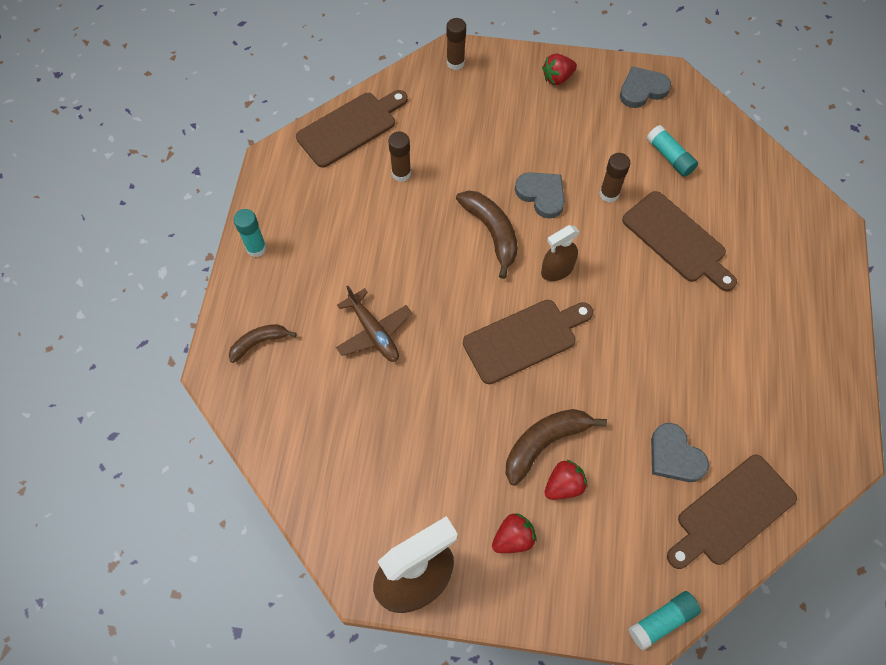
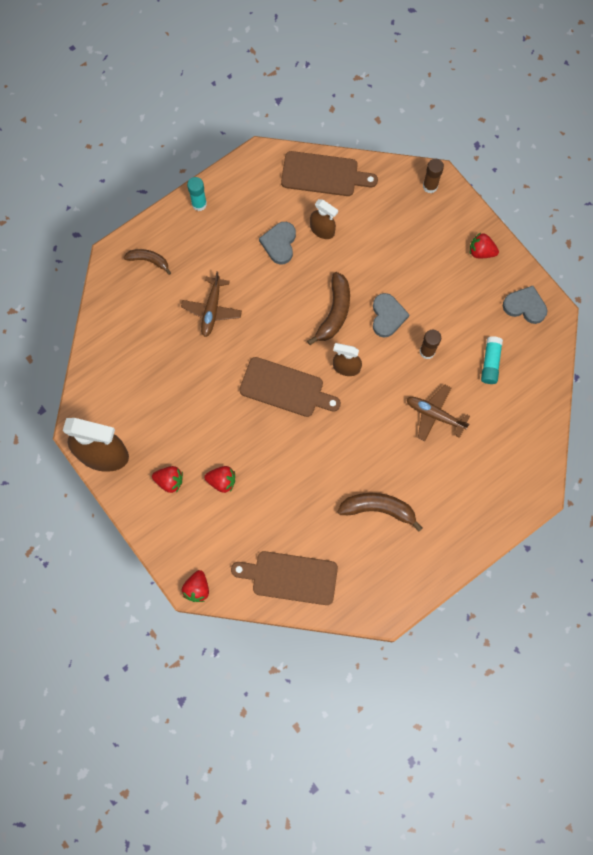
camera: 45 degrees right, 10 degrees up
(401, 173) = (322, 230): brown glue stick -> brown spray bottle
(544, 443) = (235, 451): brown banana -> brown banana (378, 509)
(662, 621) = (197, 588): turquoise glue stick -> red strawberry
(674, 456) = (294, 523): grey heart -> grey heart (279, 244)
(677, 240) = (434, 414): brown cutting board -> brown plane

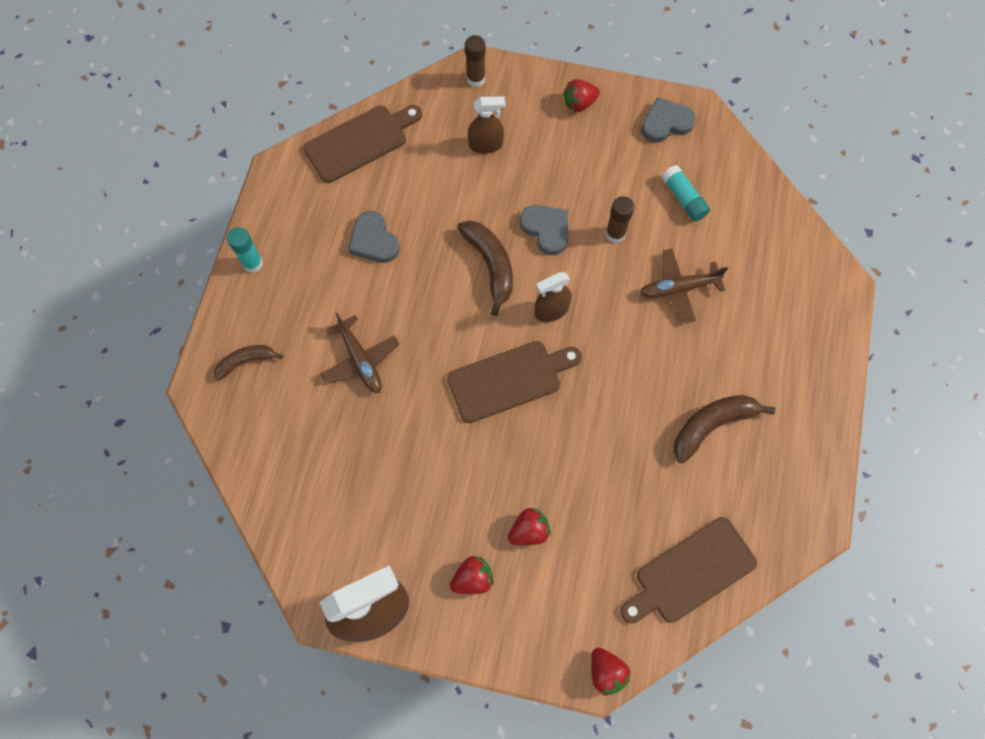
camera: 40 degrees left, 5 degrees down
(322, 230) = (406, 195): brown spray bottle -> brown spray bottle (486, 145)

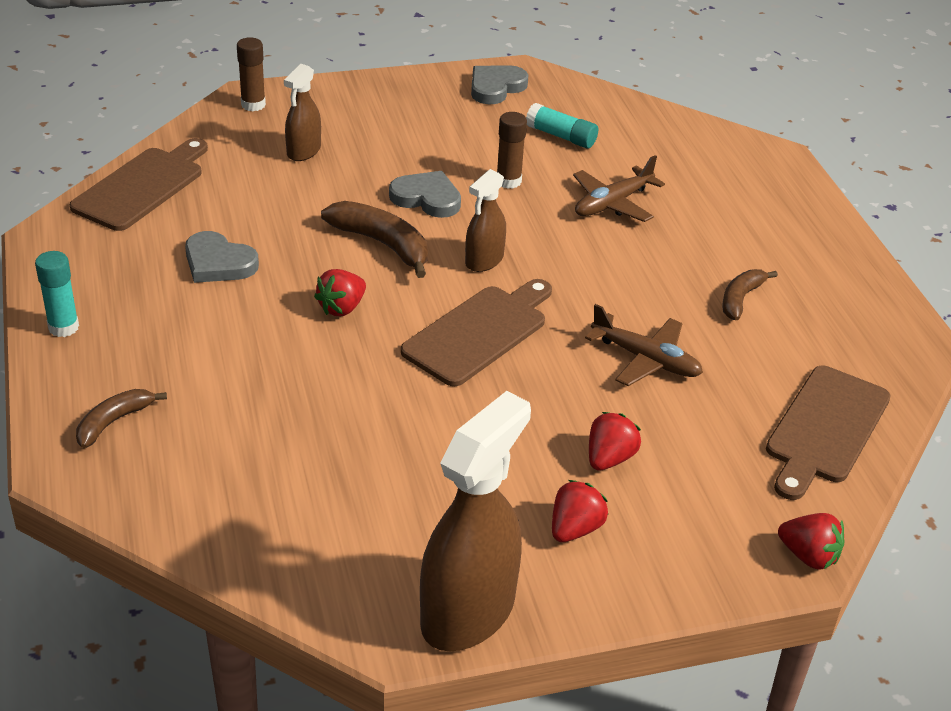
camera: 30 degrees left, 30 degrees down
(360, 360) = (275, 373): brown plane -> brown plane (646, 360)
(486, 145) = (303, 151): brown spray bottle -> brown spray bottle turned 150 degrees clockwise
(579, 103) = (389, 95): red strawberry -> red strawberry (342, 308)
(711, 425) = (740, 299): brown banana -> brown banana, size x0.63

